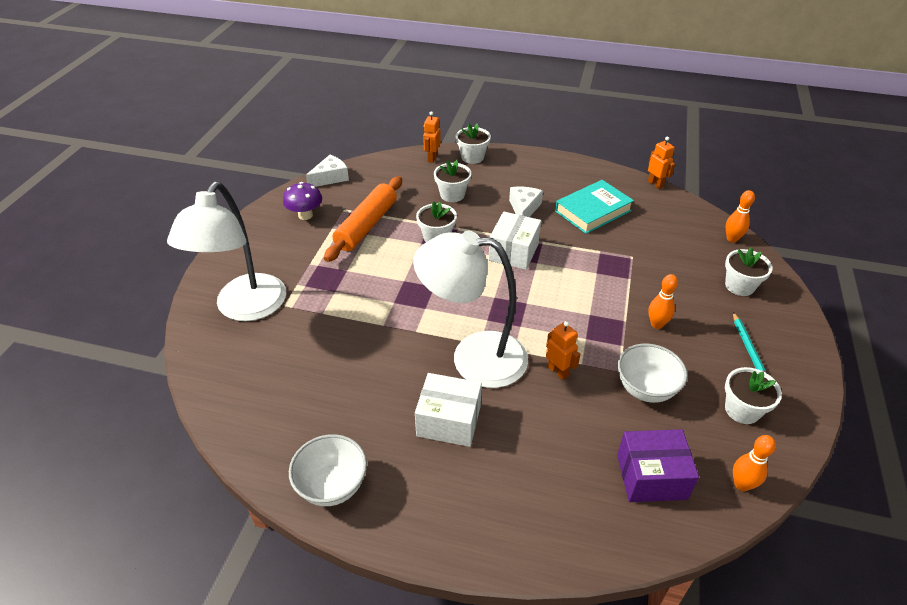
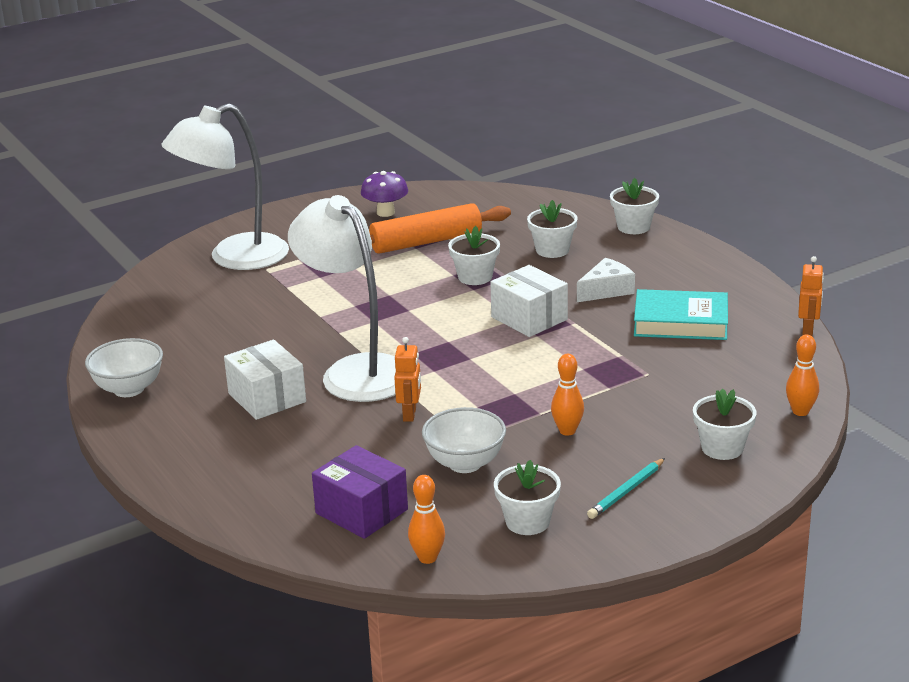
camera: 45 degrees right, 15 degrees down
(330, 178) = (457, 192): white cheese -> none
(432, 158) = (587, 212): orange robot -> none
(513, 252) = (529, 318): white box -> white box turned 75 degrees clockwise

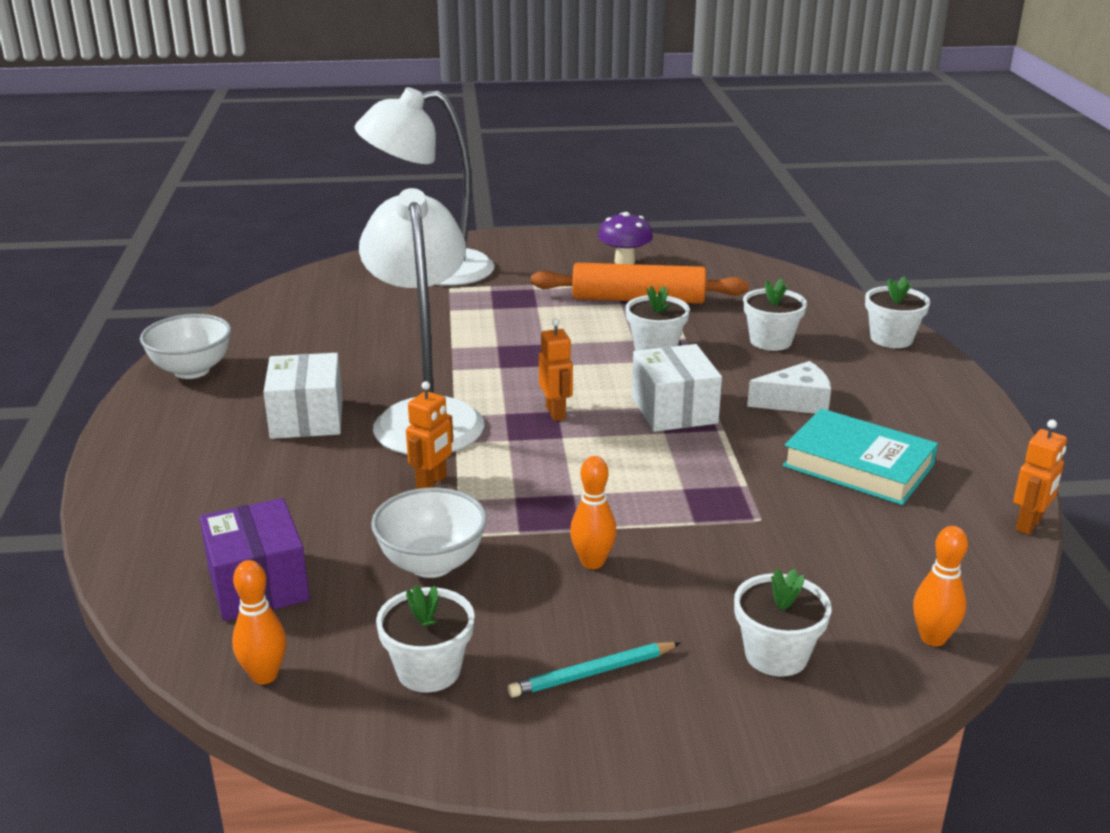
camera: 25 degrees right, 0 degrees up
(448, 343) = (556, 413): none -> orange robot

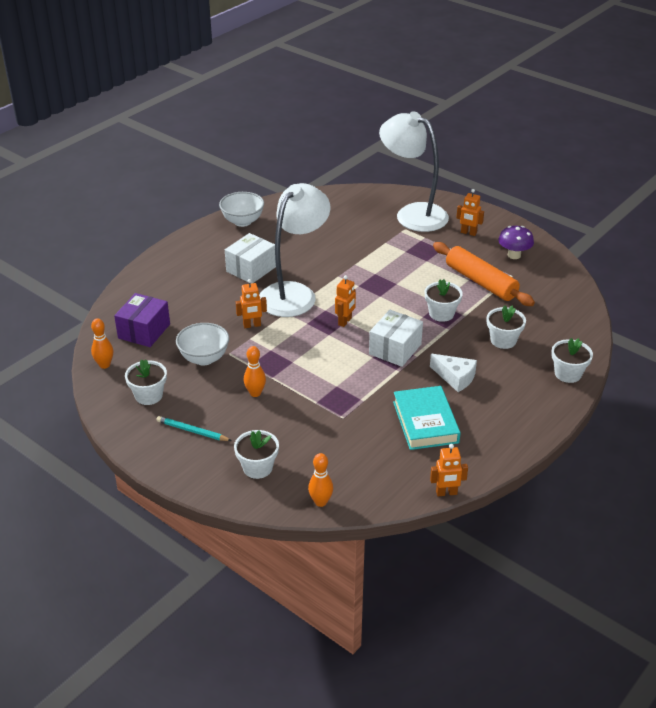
camera: 45 degrees right, 10 degrees up
(534, 262) = (468, 233): none -> orange robot

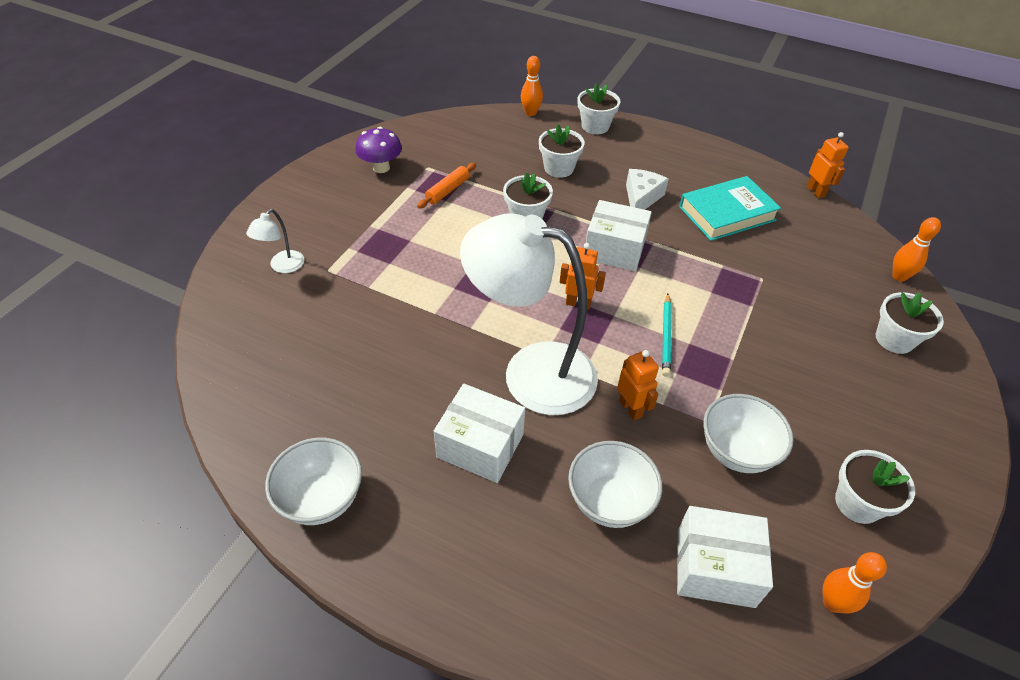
camera: 105 degrees left, 10 degrees up
(144, 331) = (715, 567): purple box -> white box
(192, 431) = (886, 423): turquoise pencil -> turquoise pencil (666, 336)
(197, 305) = (609, 502): none -> white bowl
(255, 393) = (772, 370): orange bowling pin -> orange bowling pin (530, 113)
(412, 214) = (283, 266): white lamp -> white lamp, size x0.41
(468, 233) = (332, 208): orange robot -> none
(480, 282) = (448, 191): orange rolling pin -> orange rolling pin, size x0.51

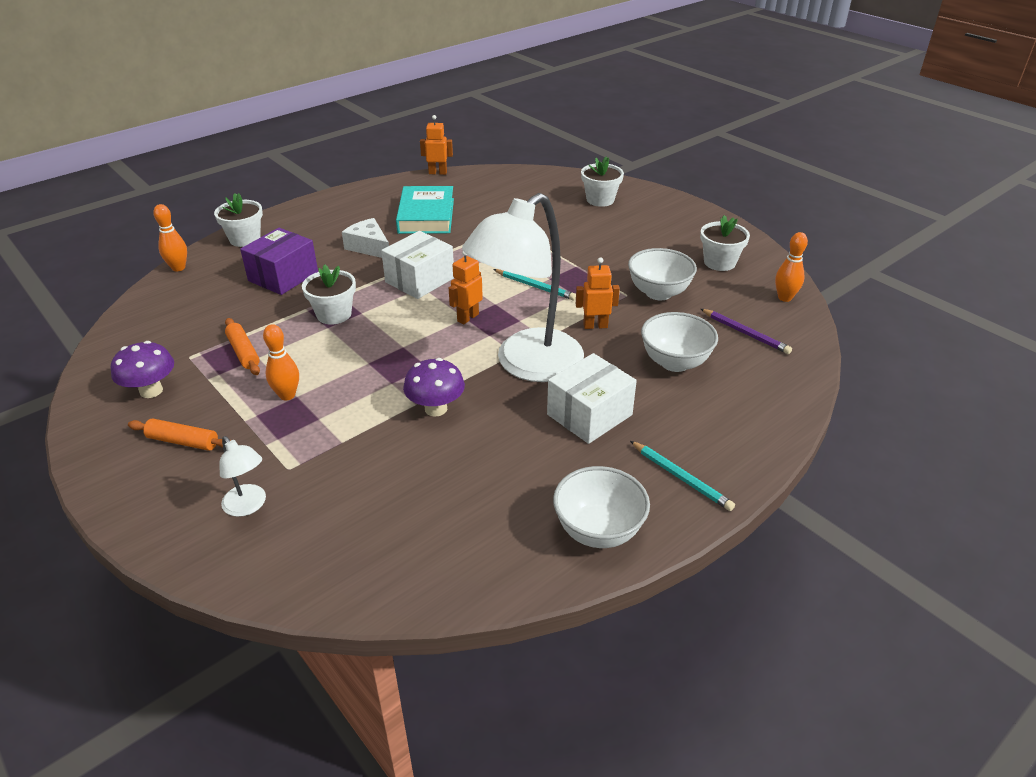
camera: 65 degrees left, 10 degrees down
(335, 206) = (183, 441): none -> orange rolling pin
(418, 553) = (681, 478): none -> turquoise pencil
(435, 328) = (436, 409): none -> purple mushroom
(559, 168) = (283, 276): white flower pot -> purple box
(715, 567) = (745, 333): white box -> purple pencil
(899, 276) = (547, 176): orange bowling pin -> orange bowling pin (287, 395)

